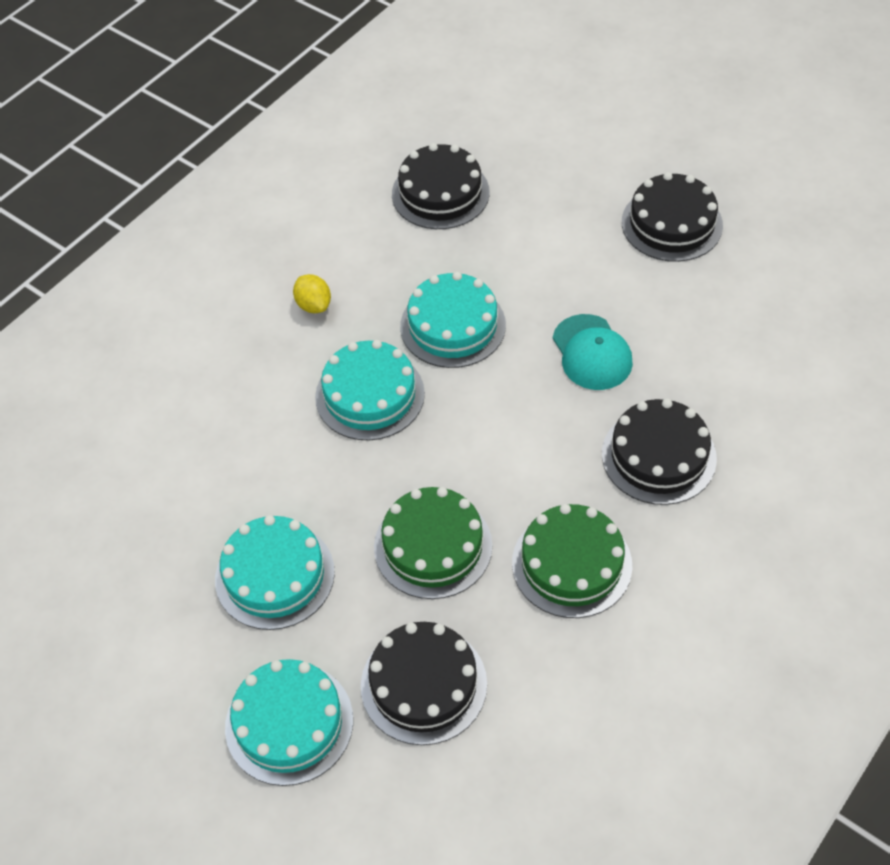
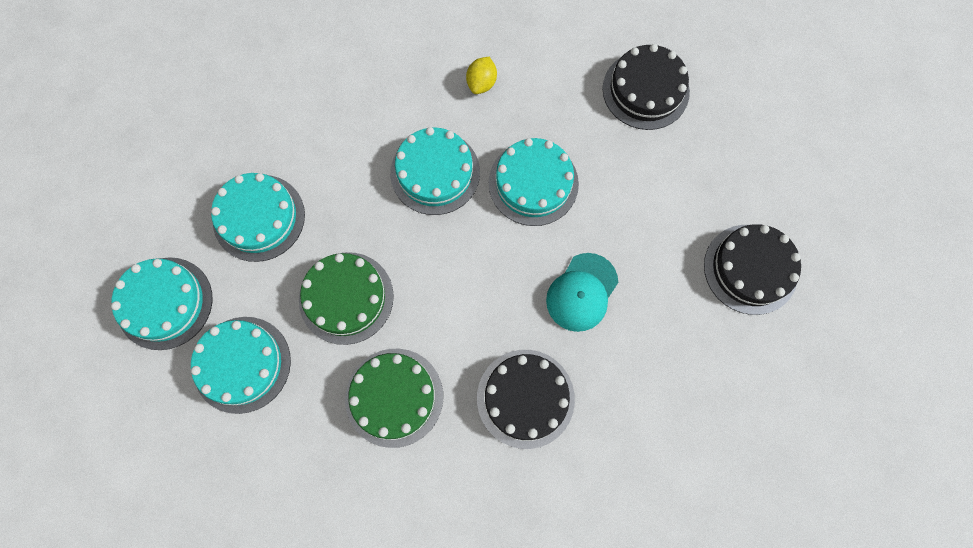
camera: 50 degrees right, 20 degrees up
(423, 684) = (242, 364): black cake -> turquoise cake

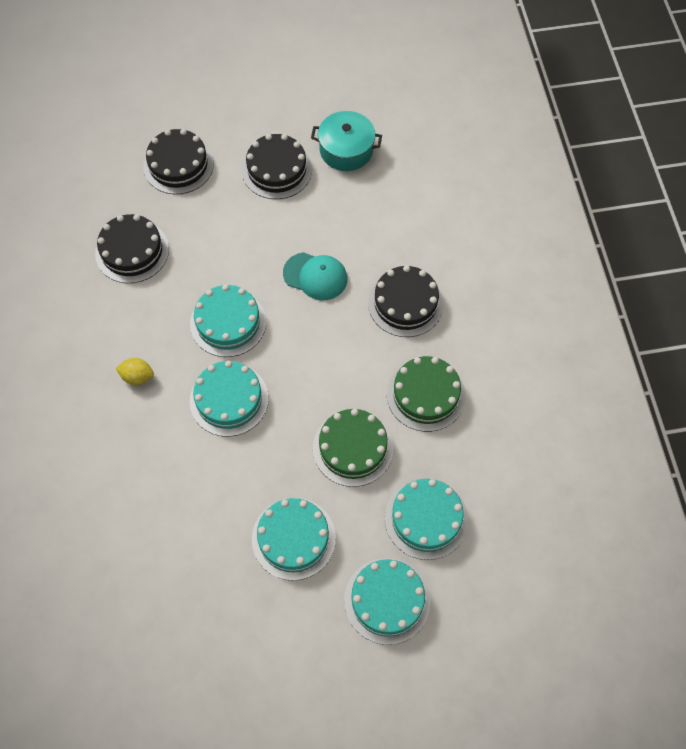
camera: 100 degrees left, 10 degrees down
(767, 151) = (178, 165): none -> black cake
(777, 365) = (346, 150): none -> turquoise pot

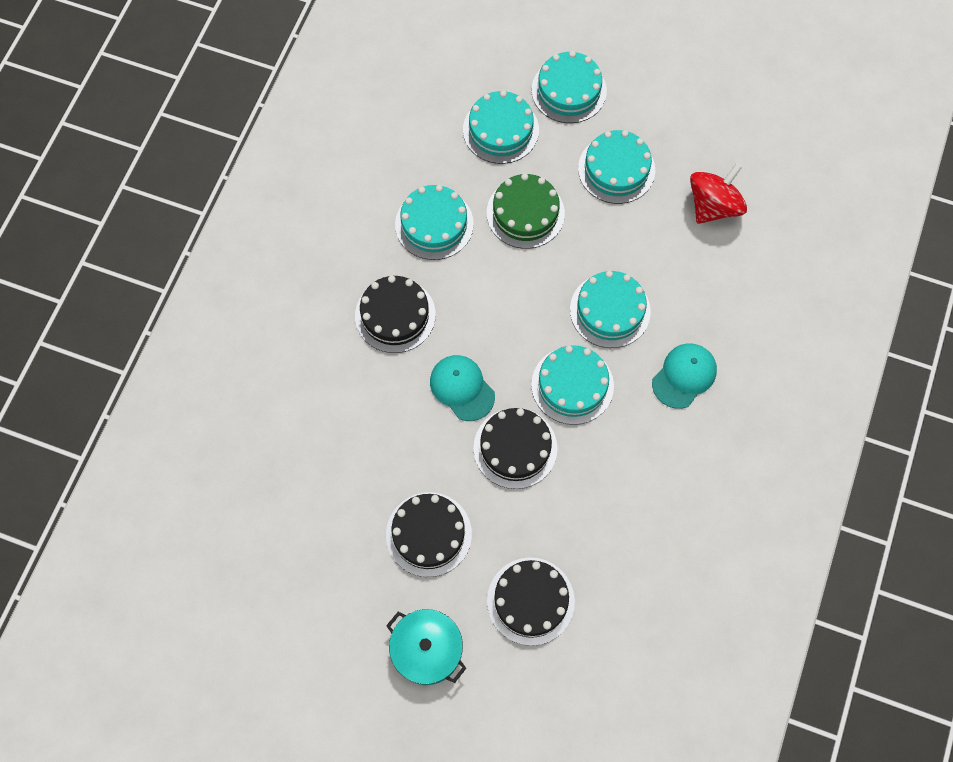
camera: 150 degrees left, 5 degrees up
(132, 251) = (630, 517): black cake -> black cake (515, 448)
(137, 377) = (684, 376): yellow lemon -> turquoise cap
(181, 550) = (713, 206): none -> red spinning top
(346, 150) = (341, 518): turquoise pot -> turquoise pot (427, 650)
(425, 395) = (434, 224): green cake -> turquoise cake

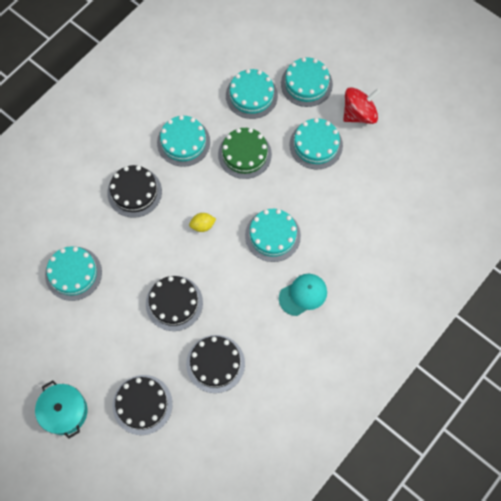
camera: 20 degrees right, 0 degrees up
(428, 534) = (96, 338): black cake -> black cake (215, 363)
(462, 388) = (157, 253): turquoise cap -> none
(509, 329) = (202, 225): none -> yellow lemon
(572, 385) = (228, 275): turquoise cake -> turquoise cake (73, 273)
(713, 206) = (370, 190): red spinning top -> red spinning top (359, 114)

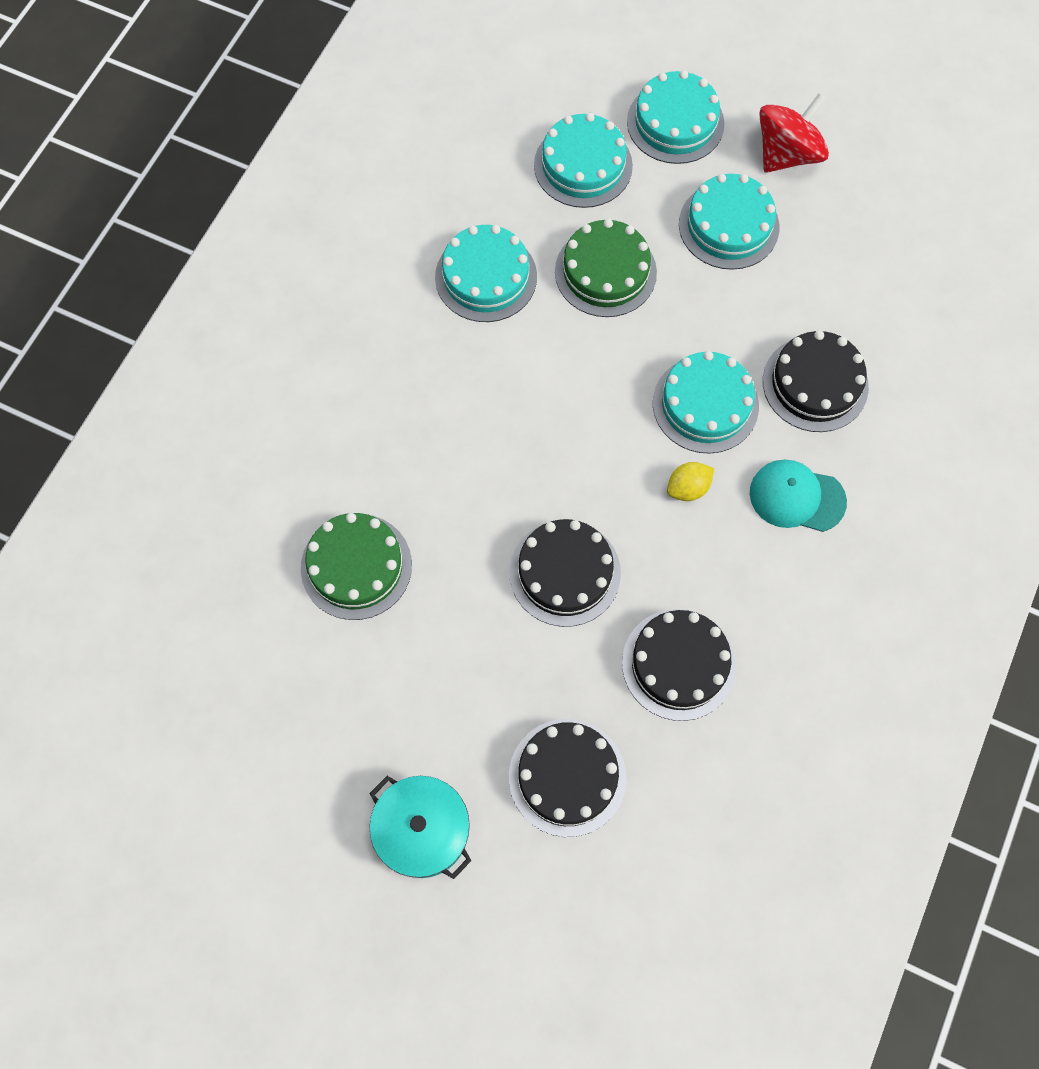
camera: 15 degrees left, 0 degrees up
(73, 273) = (356, 566): turquoise cake -> green cake
(134, 192) = (424, 388): black cake -> black cake (815, 384)
(202, 225) = (571, 418): yellow lemon -> yellow lemon (688, 488)
(303, 295) = (796, 497): turquoise cap -> turquoise cap turned 120 degrees counterclockwise

